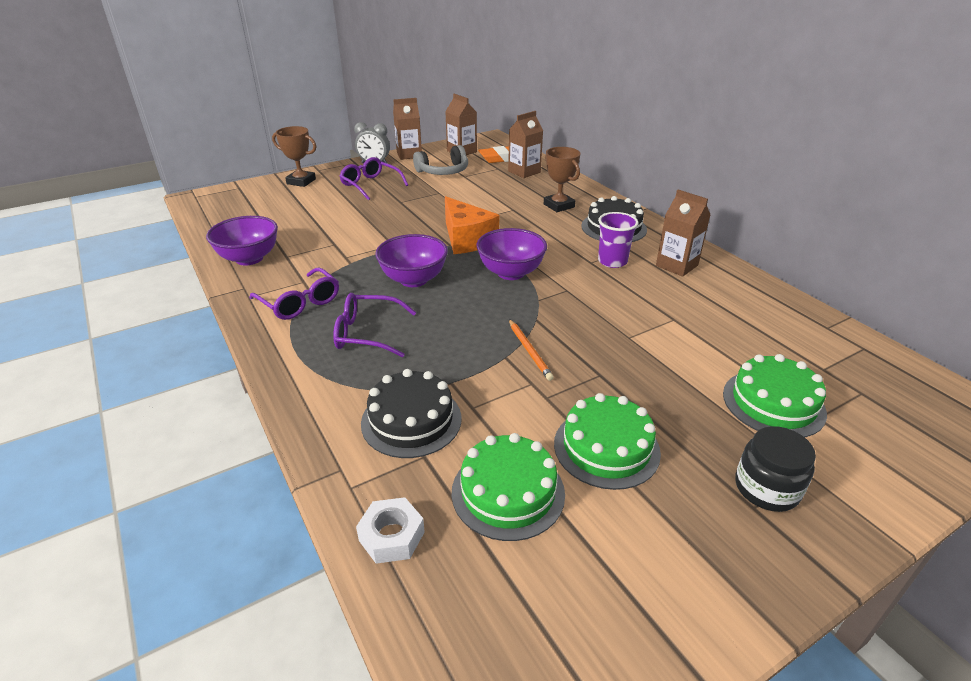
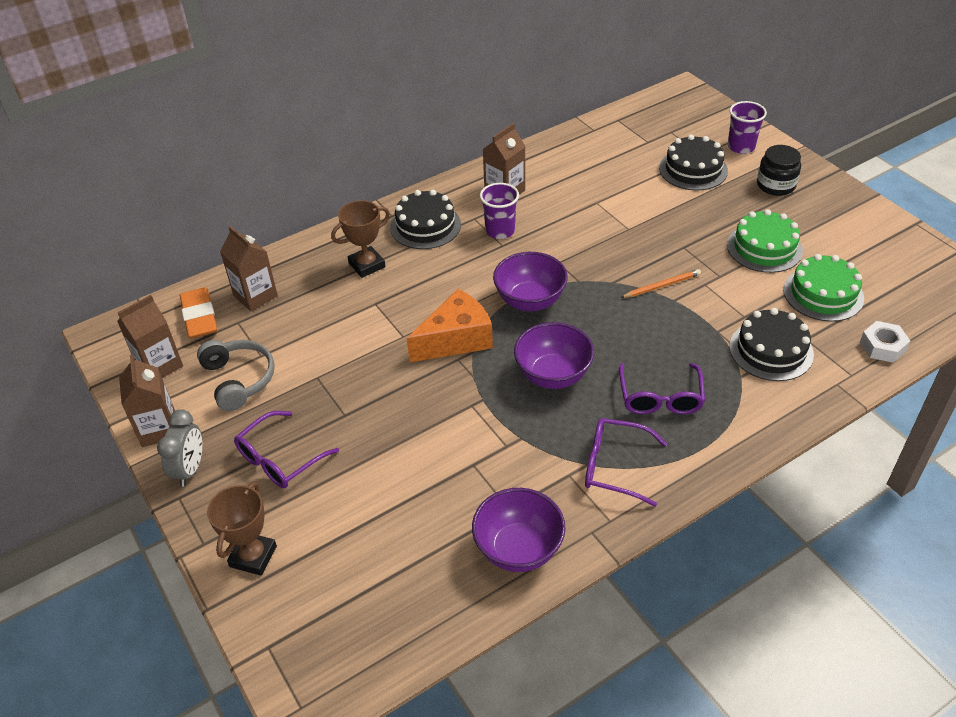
camera: 90 degrees left, 10 degrees up
(300, 302) = (614, 466): purple glasses -> purple glasses turned 120 degrees counterclockwise
(773, 403) = (693, 169): green cake -> black cake
(860, 463) = (741, 147): none -> purple cup

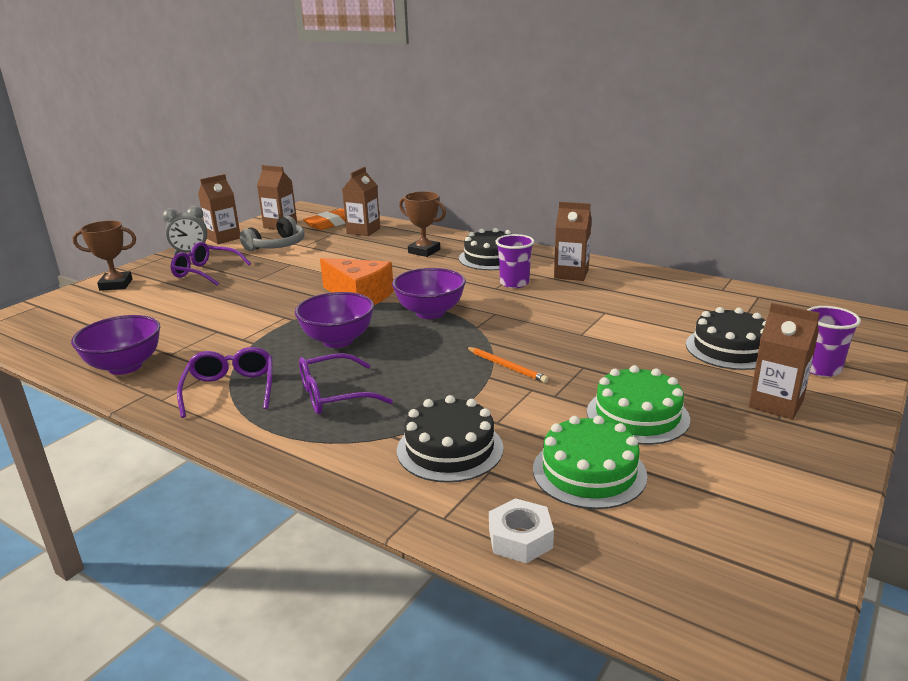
camera: 65 degrees right, 20 degrees down
(775, 185) = (776, 404): black jar -> brown carton

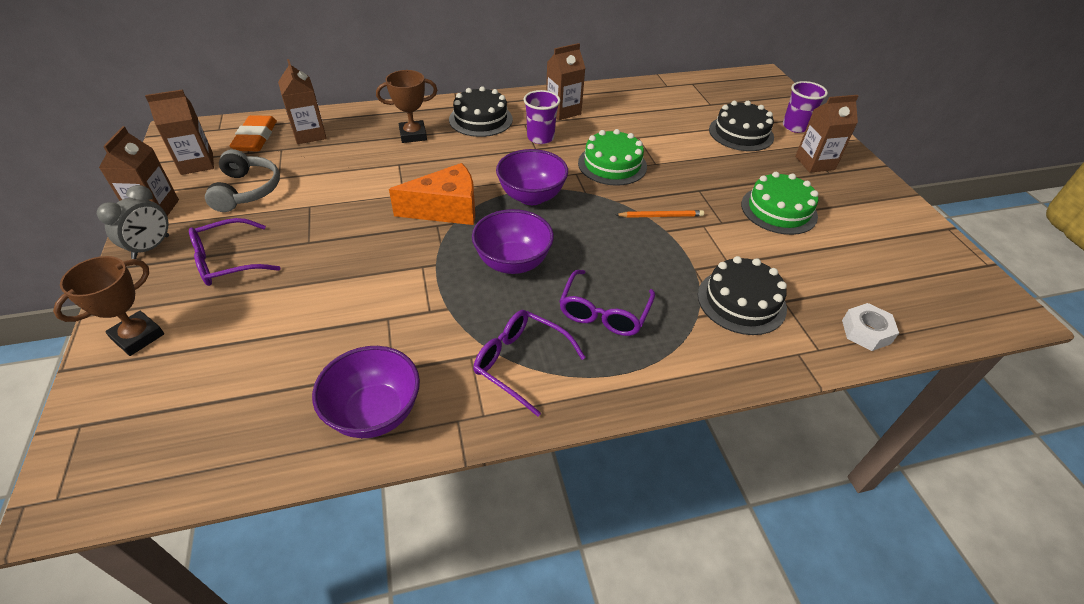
camera: 50 degrees left, 20 degrees up
(589, 472) = (821, 265): green cake -> green cake (612, 164)

